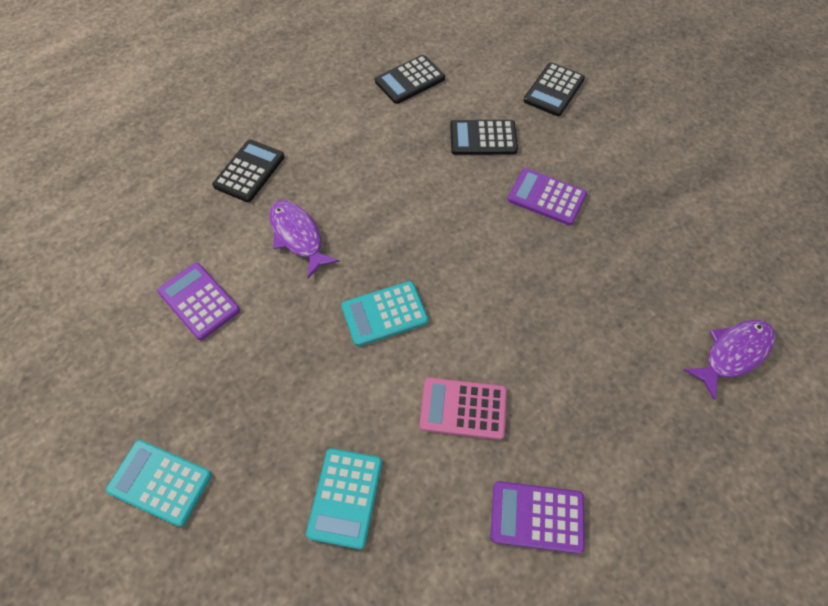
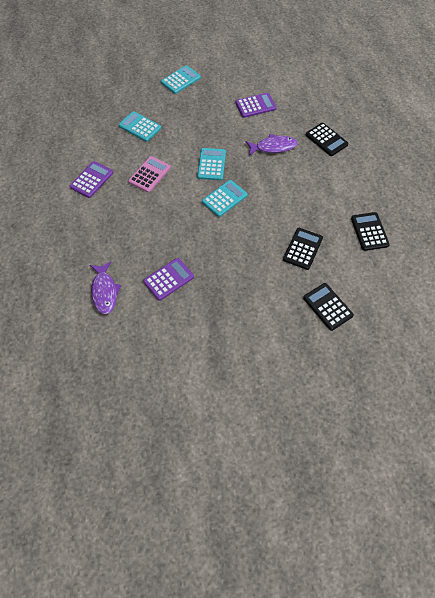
camera: 115 degrees right, 0 degrees up
(449, 264) = (224, 198): none -> turquoise calculator
(546, 197) = (243, 259): purple calculator -> purple calculator (168, 279)

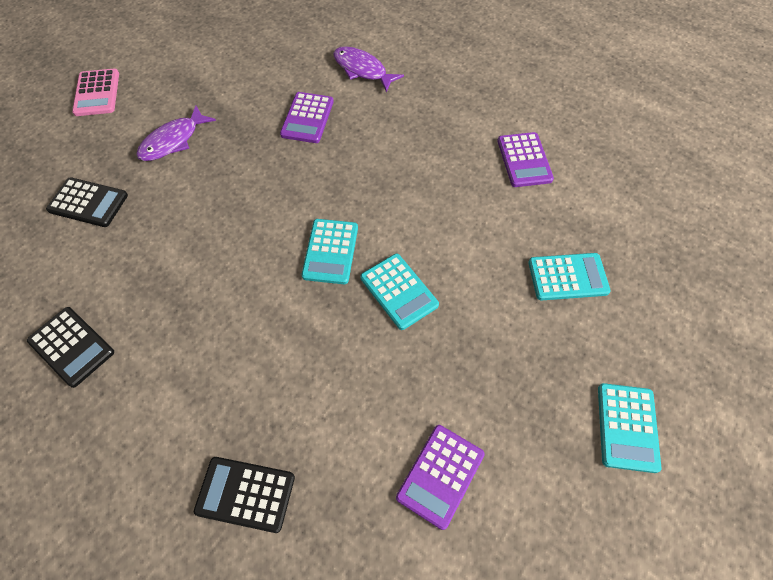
camera: 140 degrees right, 0 degrees up
(149, 174) = (465, 215): pink calculator -> pink calculator (97, 93)
(273, 147) = (331, 399): purple fish -> purple fish (173, 141)
(303, 249) = (164, 253): black calculator -> none

